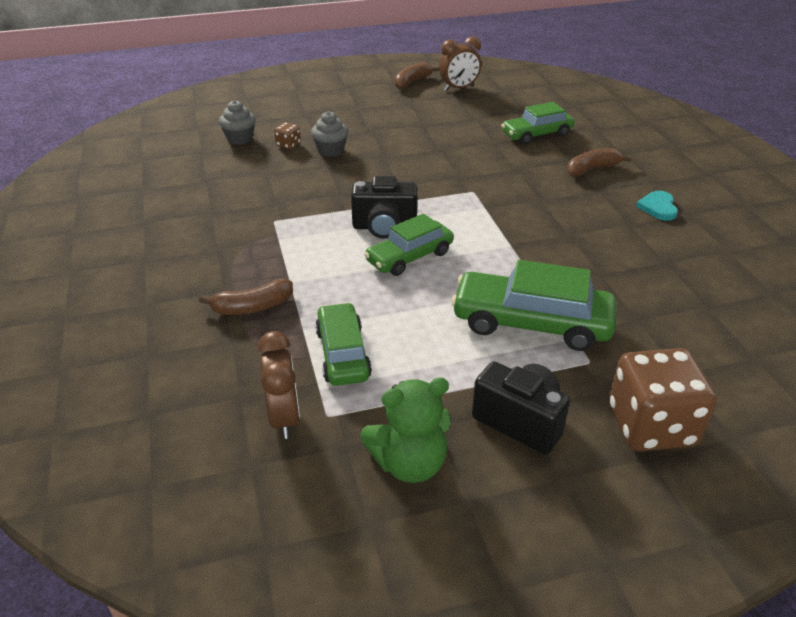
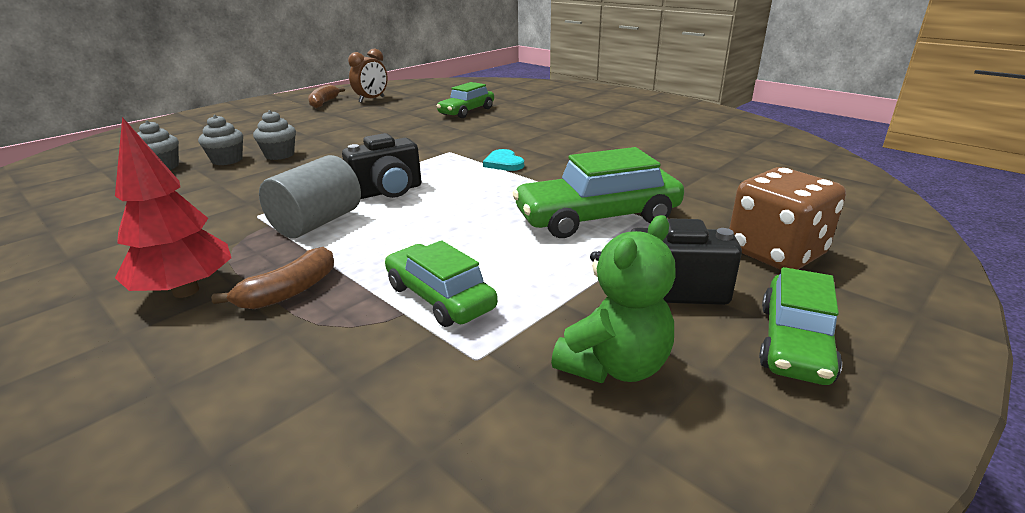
camera: 30 degrees left, 10 degrees down
(194, 280) = (186, 291): none -> red tree
(284, 417) = (424, 382): brown clock -> none
(288, 145) = (227, 160): brown dice -> grey cupcake
(310, 245) = (317, 223): none -> grey cylinder
(409, 257) = (435, 205): green car -> green car (794, 342)
(592, 169) = (533, 121): brown banana -> none
(658, 207) = (606, 129): turquoise heart -> turquoise heart (503, 163)

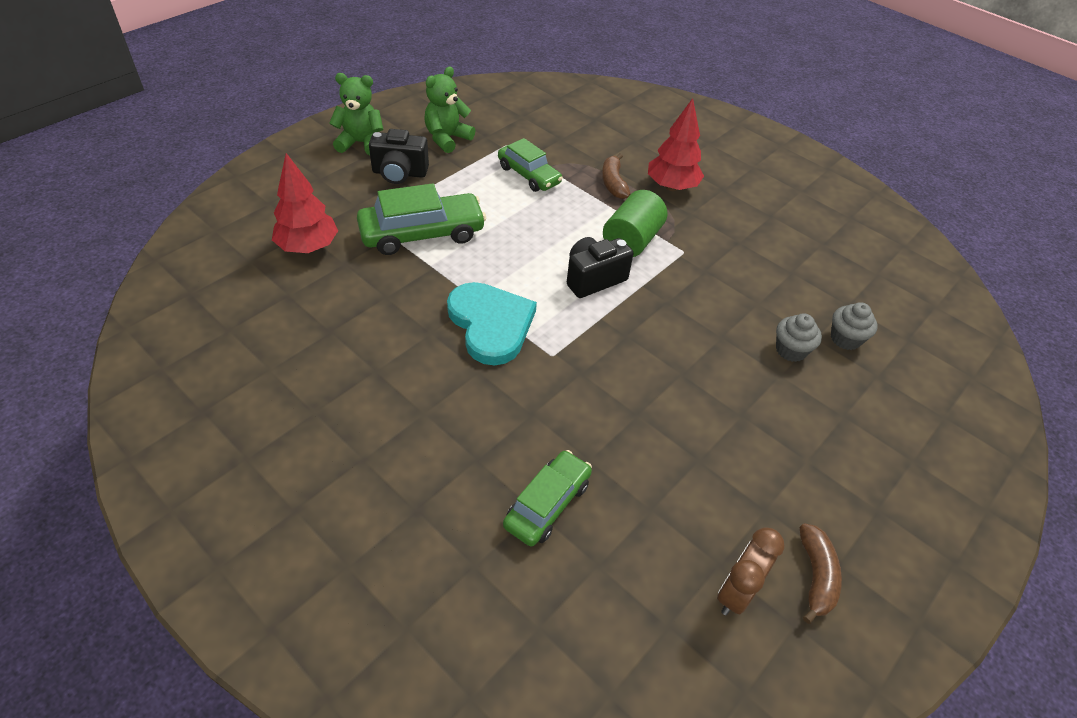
camera: 175 degrees right, 20 degrees up
(279, 155) = (742, 359): grey cupcake -> none
(289, 292) = (613, 183): brown banana -> brown banana turned 45 degrees counterclockwise
(317, 223) = (631, 240): grey cylinder -> green cylinder
(503, 163) = (491, 324): turquoise heart -> turquoise heart, size x2.11
(729, 201) = (308, 247): none -> red tree
(775, 253) = (320, 194): brown dice -> none
(794, 342) = (361, 143): green car -> green teddy bear

